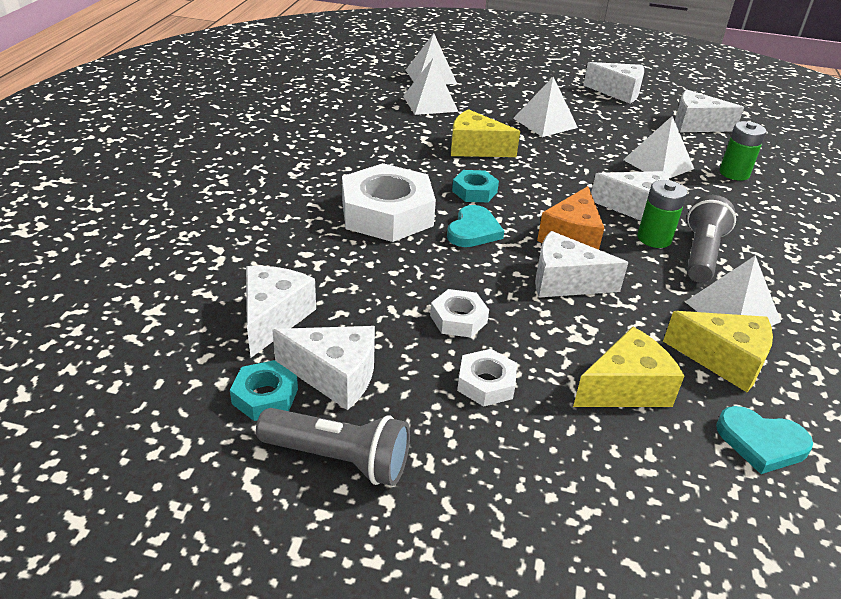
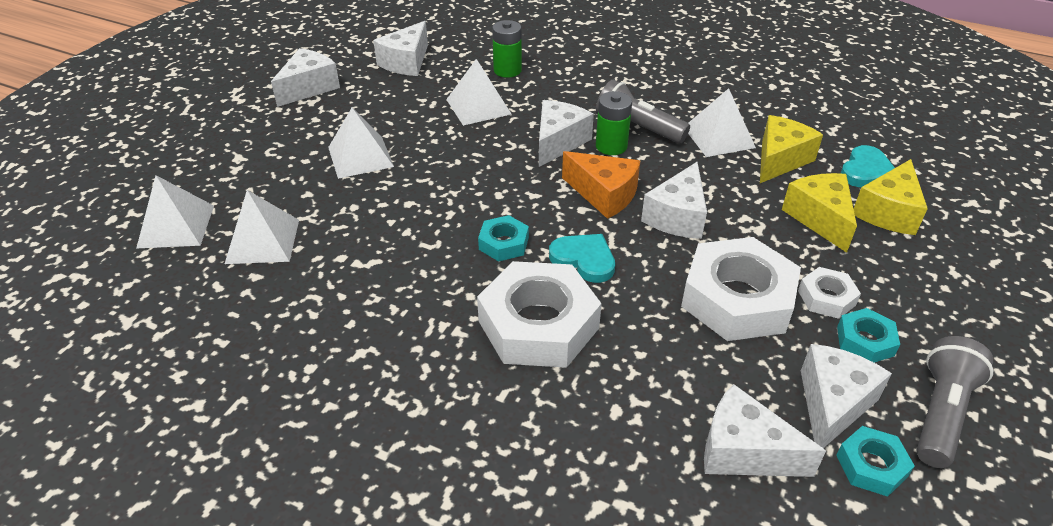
camera: 75 degrees left, 5 degrees up
(429, 408) = (865, 341): none -> turquoise nut
(458, 319) = (737, 299): white nut -> white nut, size x2.07
(475, 148) = (403, 224): yellow cheese -> yellow cheese (888, 212)

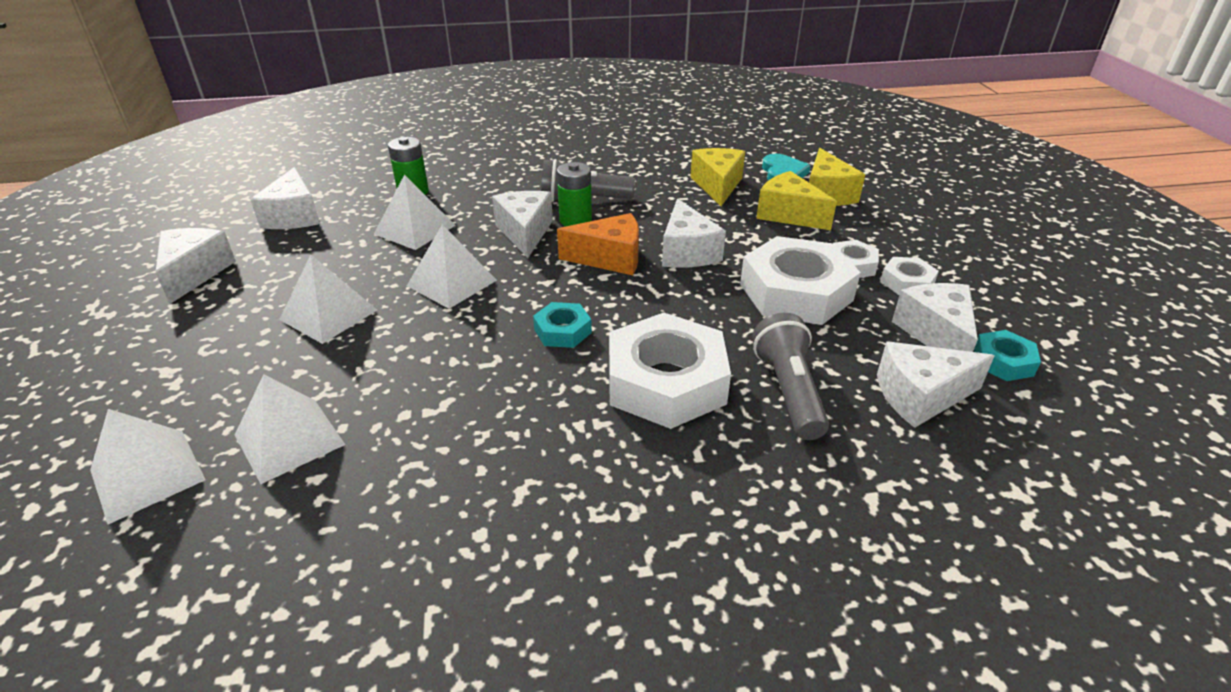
camera: 35 degrees left, 5 degrees down
(584, 259) = (648, 314): turquoise heart -> none
(719, 137) = (655, 185): white pyramid -> white pyramid (452, 283)
(865, 341) = (907, 282): turquoise nut -> white nut
(941, 413) = (1000, 306): grey flashlight -> grey flashlight (788, 391)

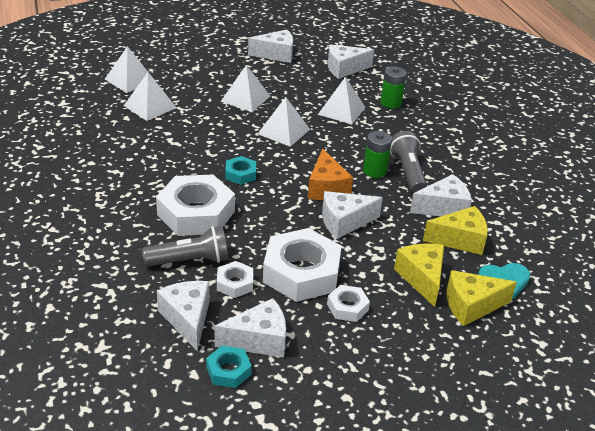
camera: 80 degrees right, 0 degrees up
(525, 232) = (350, 151): white cheese -> white cheese (443, 208)
(788, 214) = (422, 278): yellow cheese -> yellow cheese turned 45 degrees counterclockwise
(907, 282) = (328, 336): white nut -> white nut (235, 283)

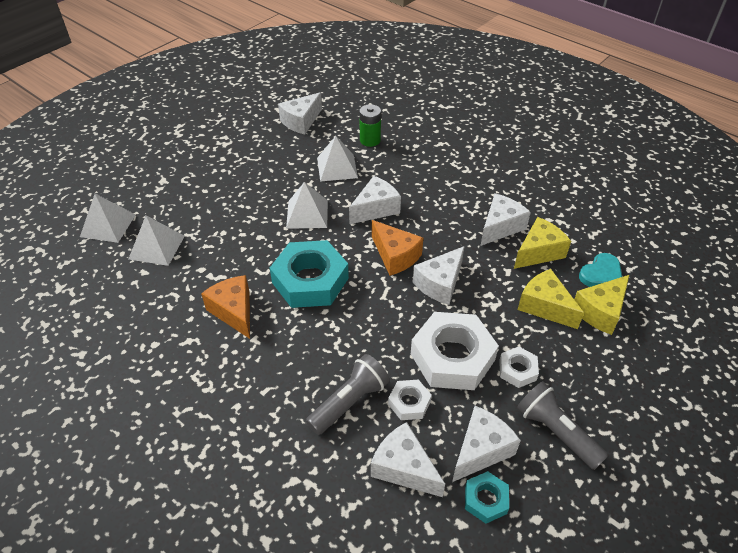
camera: 30 degrees left, 10 degrees up
(164, 168) = (234, 311): none -> orange cheese
(196, 213) = (308, 346): white nut -> none
(240, 174) = (310, 280): turquoise nut -> turquoise nut, size x2.07
(245, 98) = (241, 194): white pyramid -> none
(276, 54) = (227, 132): white cheese -> white cheese (375, 209)
(375, 171) = (418, 217): green battery -> none
(408, 172) = (444, 205): grey flashlight -> grey flashlight (556, 432)

